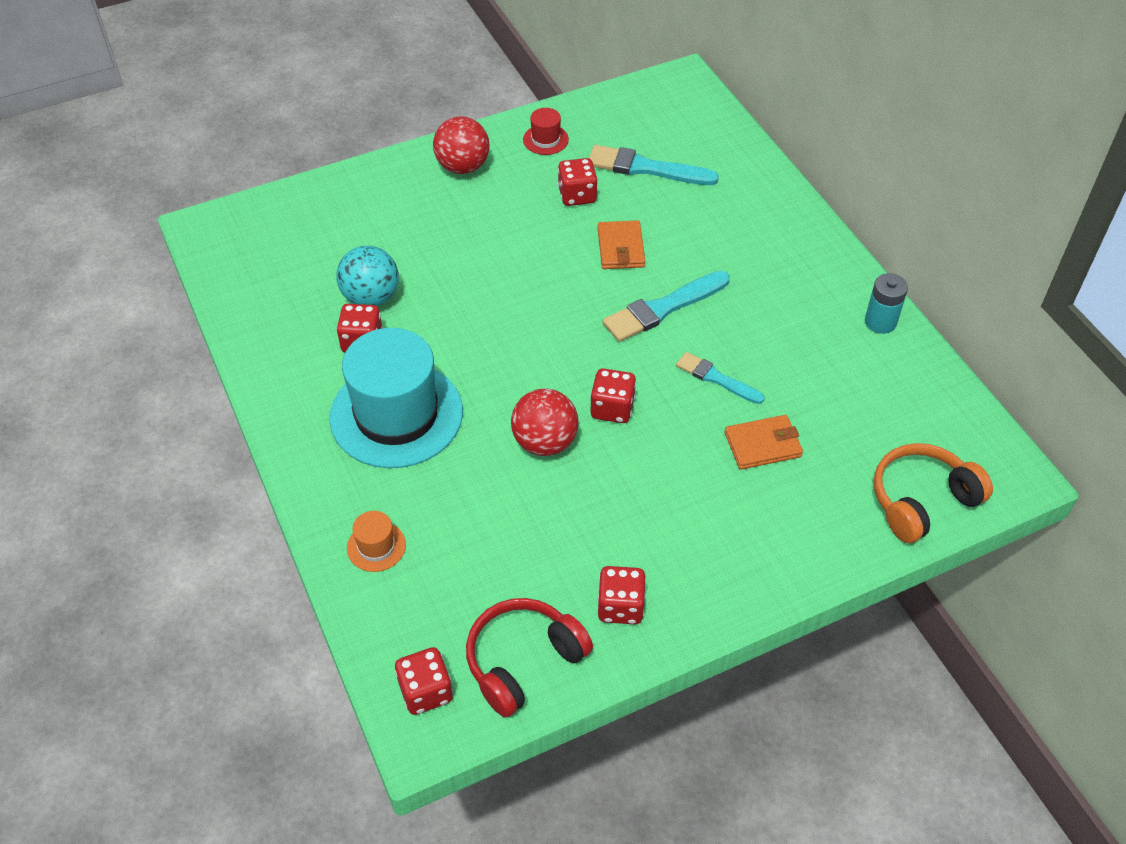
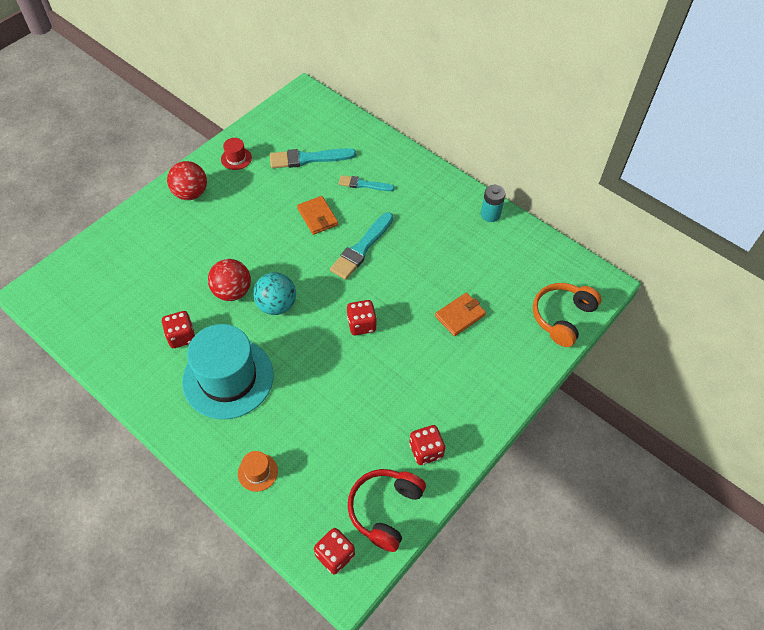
camera: 25 degrees left, 5 degrees up
(371, 297) = (172, 303): turquoise ball -> turquoise ball (276, 305)
(545, 442) = (331, 361): red ball -> red ball (232, 291)
(577, 195) = (274, 190): red dice -> none
(716, 378) = (414, 283): turquoise brush -> turquoise brush (363, 184)

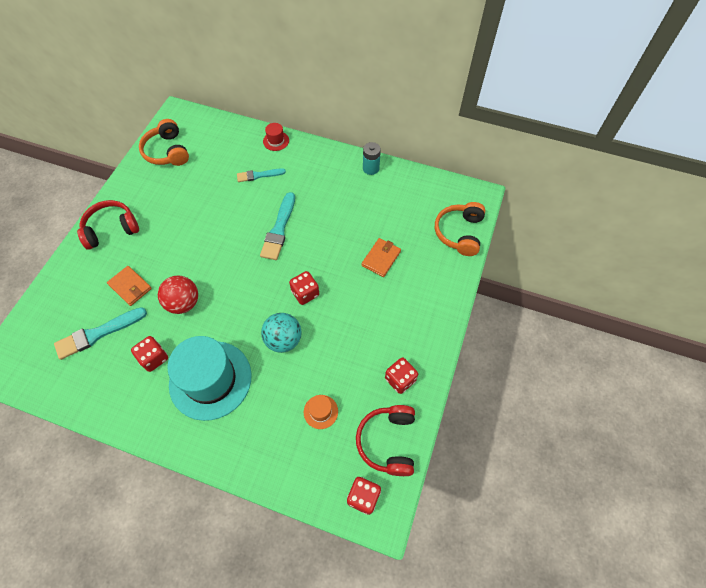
camera: 20 degrees left, 5 degrees up
(191, 193) = (111, 229): red ball -> red headphones
(236, 158) = (140, 186): red hat -> red hat (276, 141)
(257, 472) = (269, 452): orange hat -> orange hat (320, 411)
(276, 305) = (227, 301): turquoise ball -> turquoise ball (283, 340)
(278, 131) = (167, 151): none -> orange headphones
(308, 159) = (203, 168): turquoise brush -> turquoise brush (98, 334)
(317, 217) = (231, 214): orange wallet -> orange wallet (130, 287)

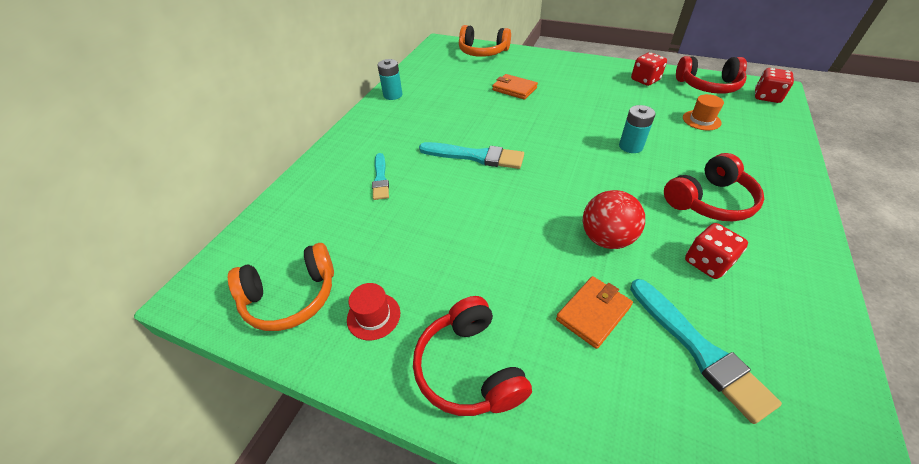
camera: 85 degrees left, 15 degrees down
(210, 379) = (709, 201): turquoise hat -> red headphones
(276, 141) = (321, 166): red hat -> red hat (373, 316)
(283, 340) = (630, 146): turquoise ball -> turquoise battery
(305, 293) = (566, 133): red dice -> none

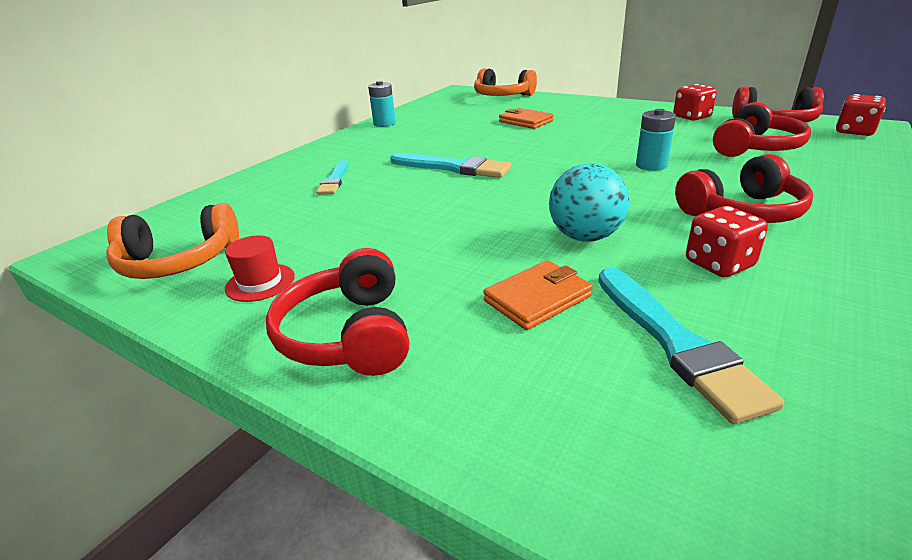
camera: 10 degrees right, 15 degrees down
(606, 239) = (585, 237): red ball -> turquoise ball
(701, 120) = (755, 148): orange hat -> red headphones

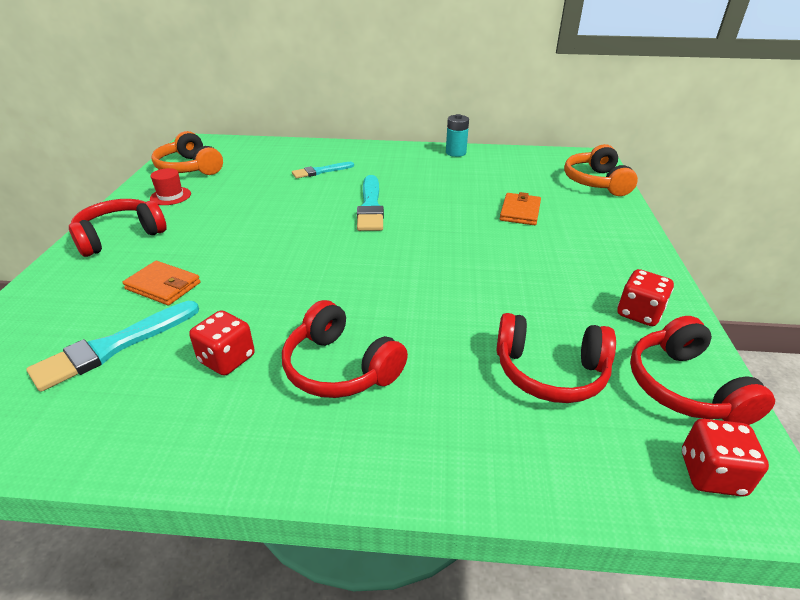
camera: 60 degrees right, 5 degrees up
(585, 237) = (259, 289): turquoise ball -> none
(651, 165) = (437, 302): turquoise battery -> none

